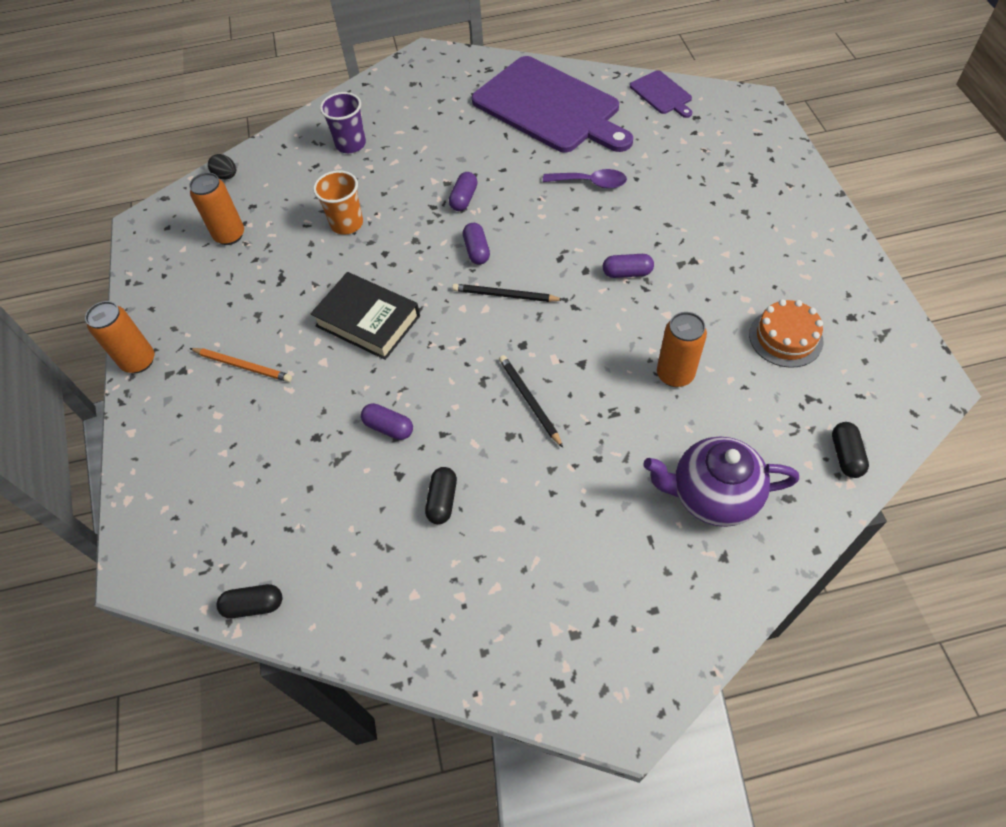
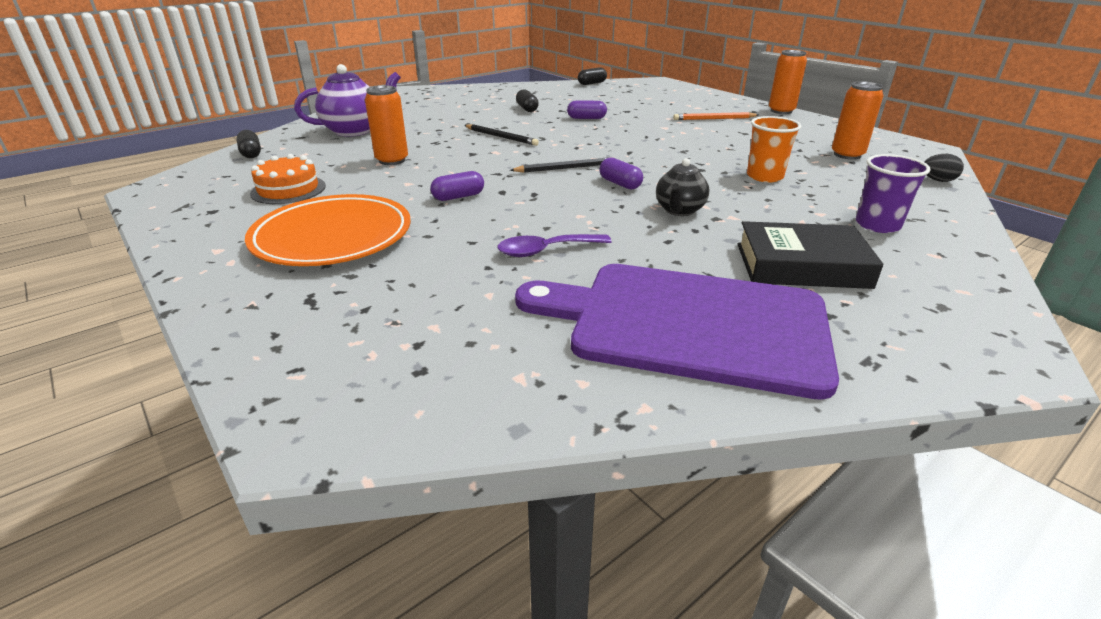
camera: 150 degrees right, 25 degrees down
(368, 321) = (660, 143): black book -> black book (801, 265)
(464, 199) = (679, 210): purple capsule -> black teapot
(662, 94) = (504, 399): purple cutting board -> none
(740, 243) = (332, 237): none -> orange plate

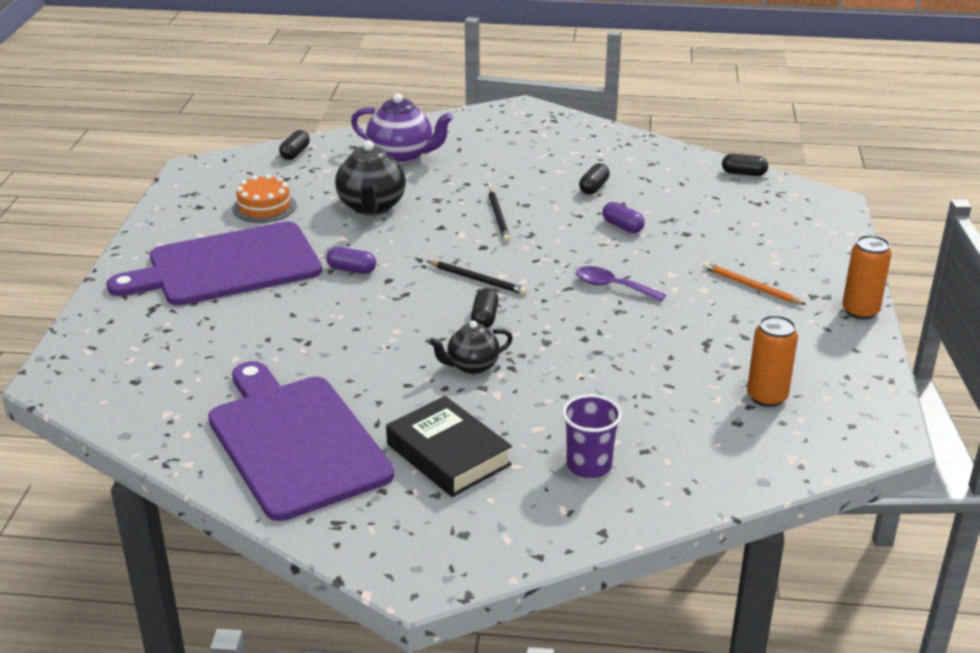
camera: 45 degrees right, 0 degrees up
(332, 237) = (227, 266): orange plate -> purple cutting board
(392, 160) = (371, 207): orange can -> black teapot
(546, 251) = (320, 346): purple spoon -> purple spoon (612, 286)
(620, 184) = (484, 318): purple capsule -> black capsule
(764, 176) = (619, 375): orange cup -> none
(937, 180) = (773, 468): black egg -> none

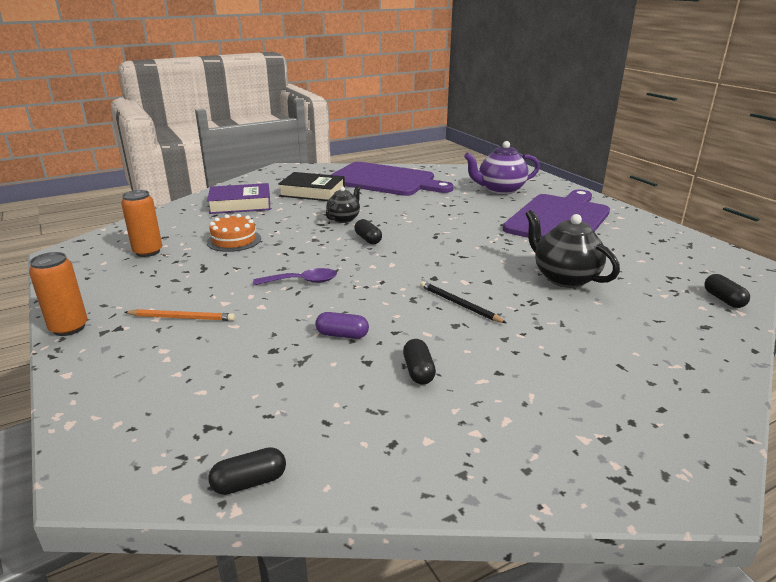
camera: 145 degrees right, 5 degrees down
(264, 207) = (627, 253): orange cake -> orange cake (234, 240)
(351, 270) = (490, 238): purple capsule -> none
(402, 156) = (647, 334): purple teapot -> purple teapot (500, 190)
(477, 280) = (404, 256): black pencil -> none
(589, 465) = (240, 204): purple cup -> purple book

